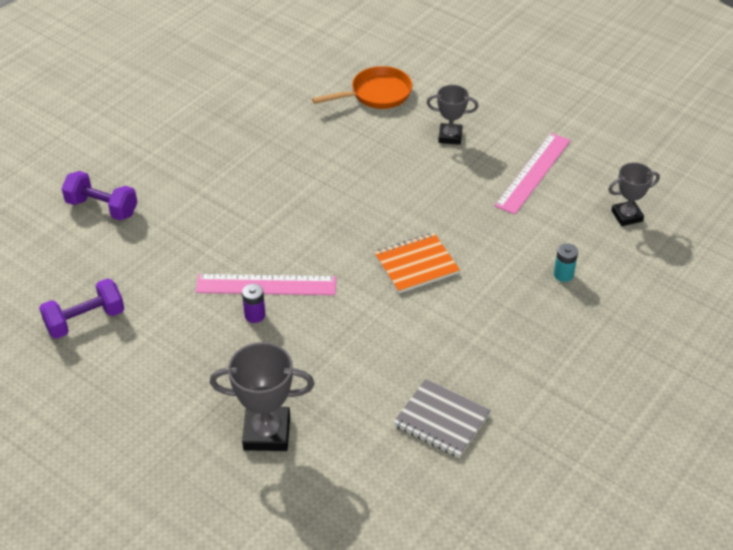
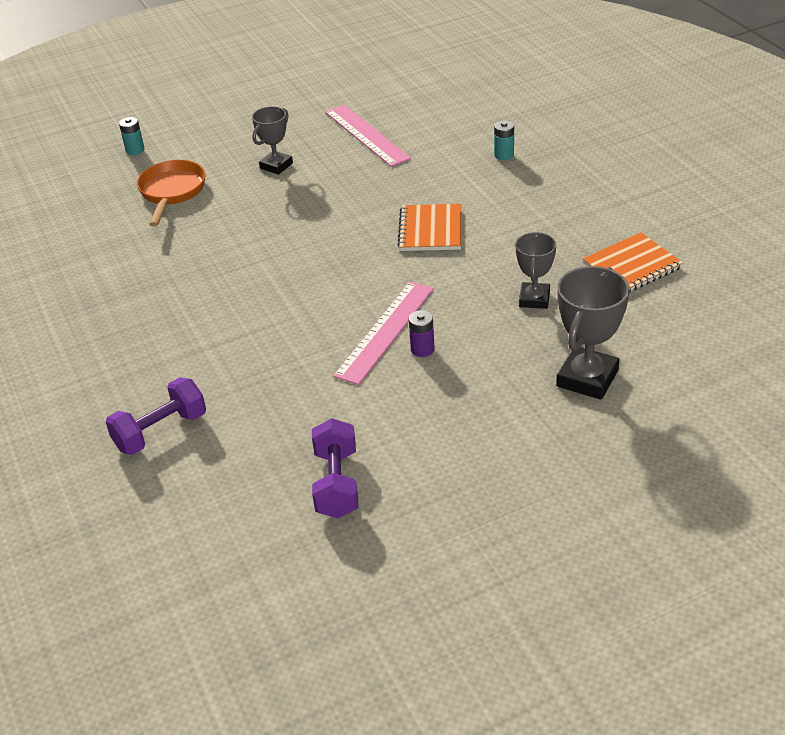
camera: 60 degrees left, 5 degrees down
(420, 50) = (135, 150): none -> turquoise battery
(441, 420) = (632, 266): grey notebook -> orange notebook
(627, 216) = (459, 105): grey trophy -> grey trophy (534, 299)

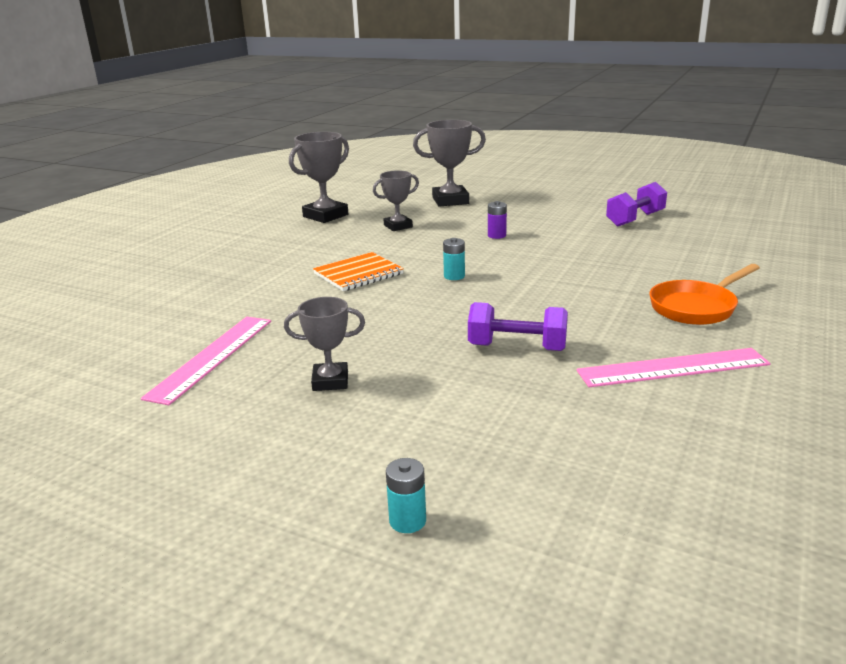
camera: 130 degrees left, 15 degrees down
(161, 431) = (716, 270): purple dumbbell -> purple dumbbell (517, 347)
(172, 192) = (465, 422): orange pan -> orange pan (696, 307)
(385, 331) = (499, 249): pink ruler -> pink ruler (673, 368)
(504, 155) = (204, 285): turquoise battery -> turquoise battery (454, 276)
(632, 266) = (325, 216): orange notebook -> grey trophy

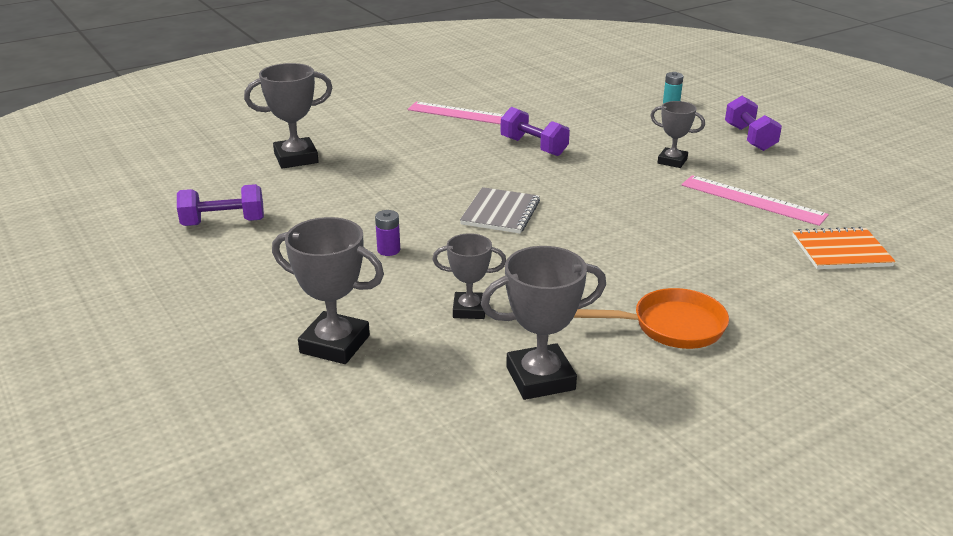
camera: 150 degrees left, 5 degrees up
(212, 357) = (752, 200): pink ruler -> pink ruler turned 75 degrees clockwise
(228, 468) = (749, 138): none -> purple dumbbell
(358, 274) = (584, 244): orange notebook -> orange notebook (841, 251)
(454, 276) = (501, 213): turquoise battery -> grey notebook
(696, 307) = (380, 136): orange pan -> orange pan (671, 326)
(708, 265) = (296, 158): none -> grey trophy

